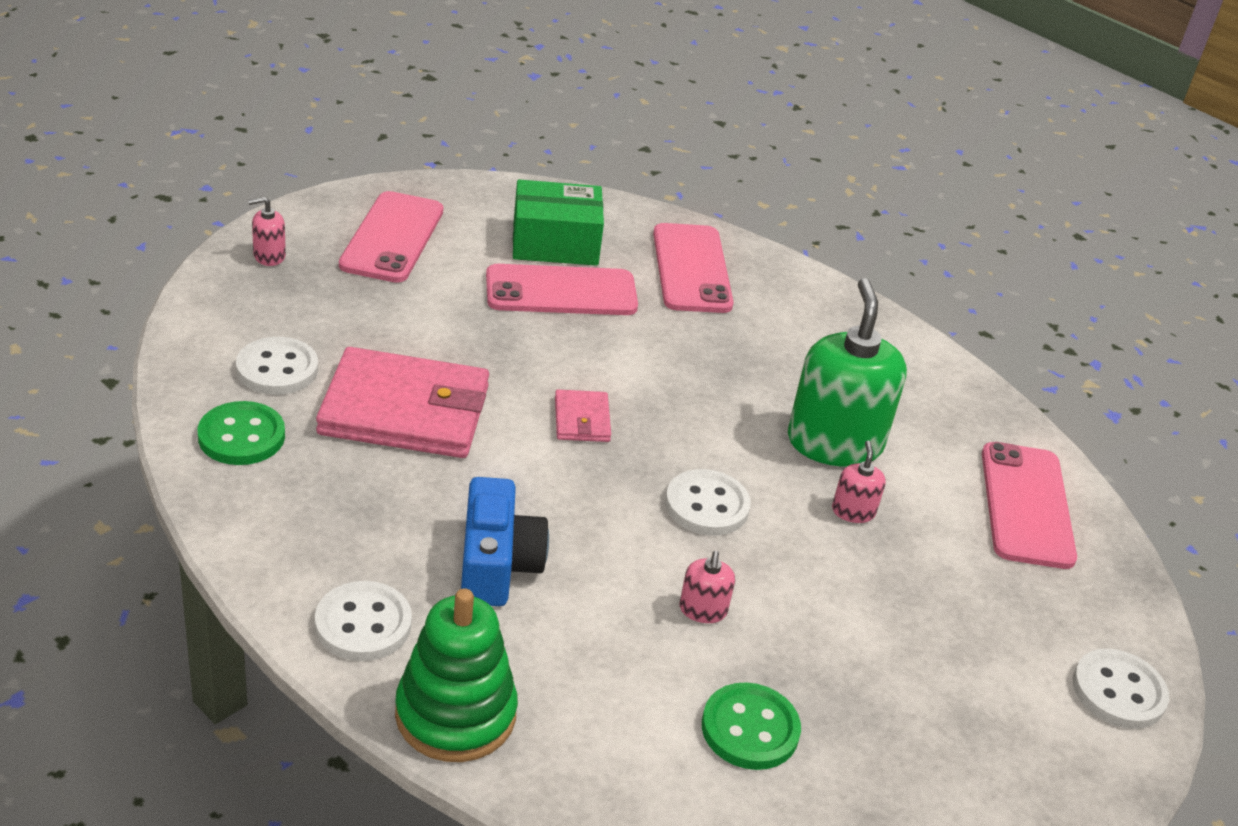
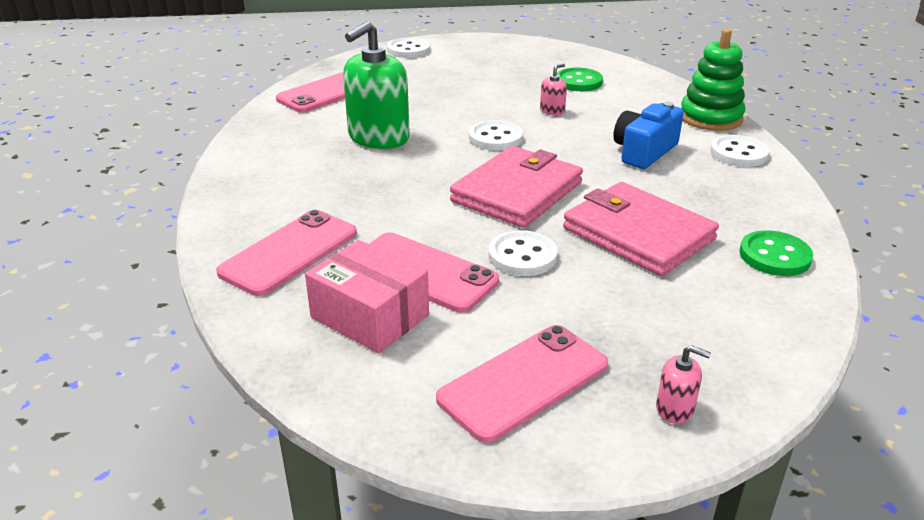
camera: 135 degrees left, 5 degrees down
(277, 369) = (723, 293): white button -> white button (522, 256)
(555, 243) = (370, 316): green box -> pink box
(582, 419) = (517, 192): pink wallet -> pink wallet, size x2.20
(853, 511) = (420, 114): pink soap dispenser -> none

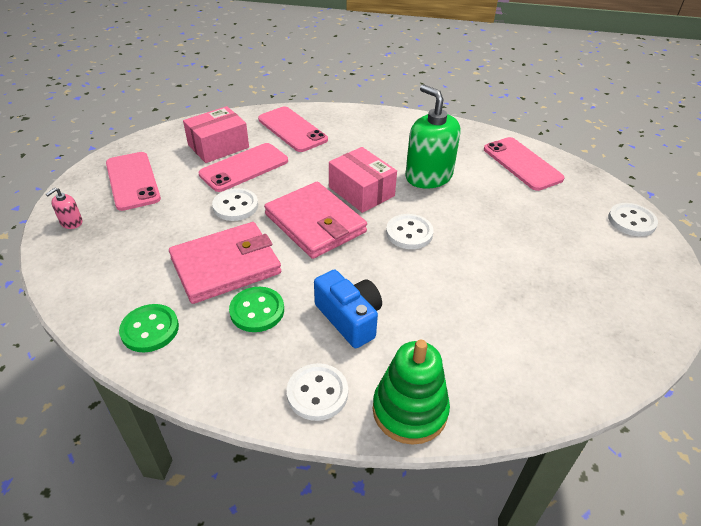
camera: 105 degrees right, 10 degrees up
(433, 173) = (361, 191): none -> pink box
(552, 111) = (458, 283): pink soap dispenser -> none
(578, 82) = (534, 326): green button -> green button (257, 311)

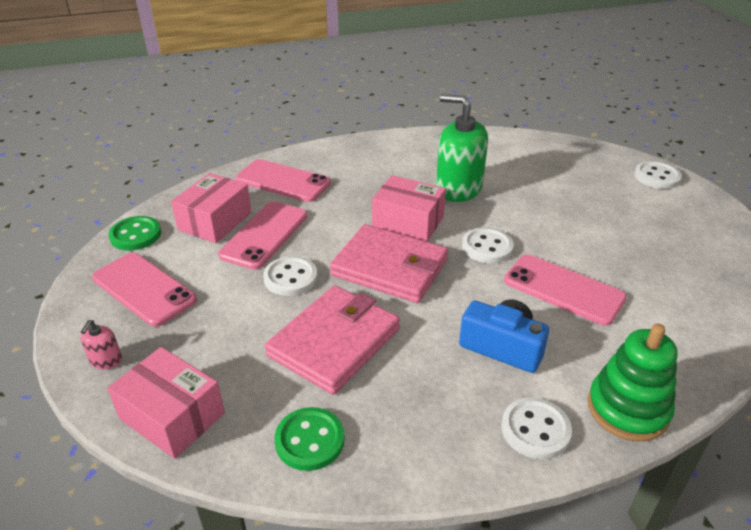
camera: 25 degrees left, 5 degrees down
(80, 276) = (172, 416): none -> pink box
(257, 311) = (407, 375): green button -> green button (135, 235)
(522, 164) = (530, 153): pink phone -> pink phone (563, 289)

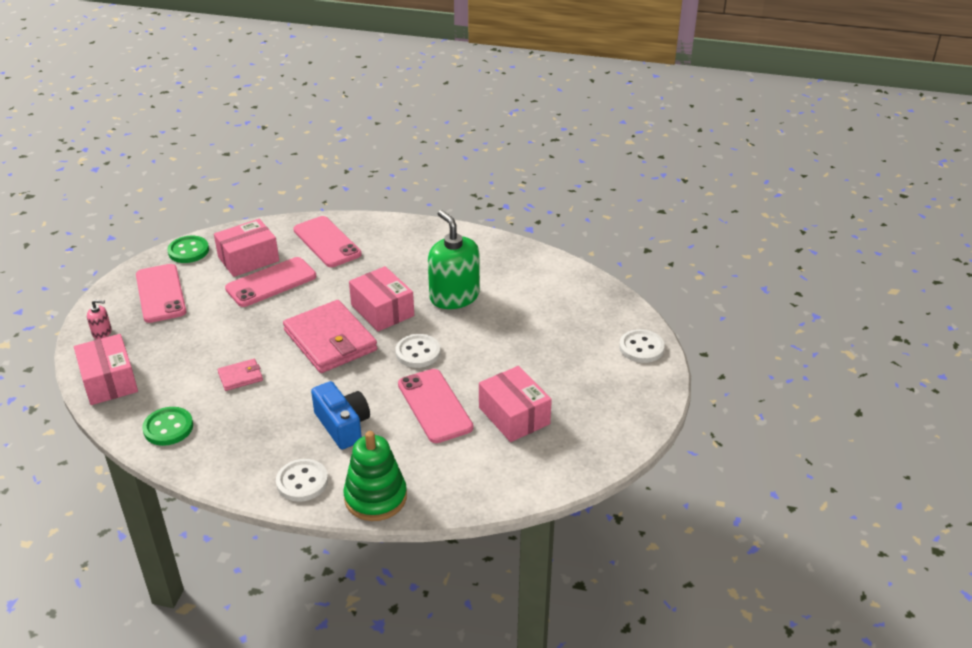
camera: 30 degrees right, 0 degrees up
(106, 360) = (102, 332): pink soap dispenser -> pink soap dispenser turned 135 degrees counterclockwise
(290, 278) = (257, 321): white button -> none
(334, 342) = (240, 376): pink wallet -> pink wallet, size x0.46
(640, 269) = (514, 416): none -> pink box

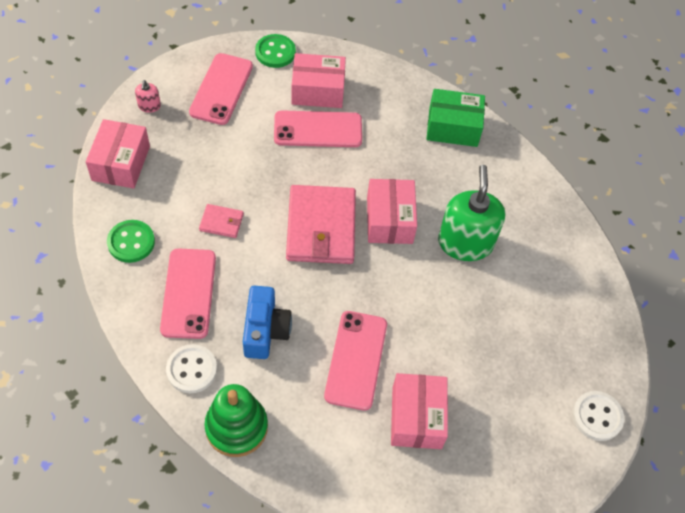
camera: 30 degrees right, 20 degrees up
(102, 332) = (149, 106): pink soap dispenser -> pink soap dispenser turned 60 degrees clockwise
(327, 242) = (398, 109): pink phone -> pink phone (188, 293)
(381, 234) = (453, 127): none -> green box
(418, 352) = (385, 289): white button -> none

